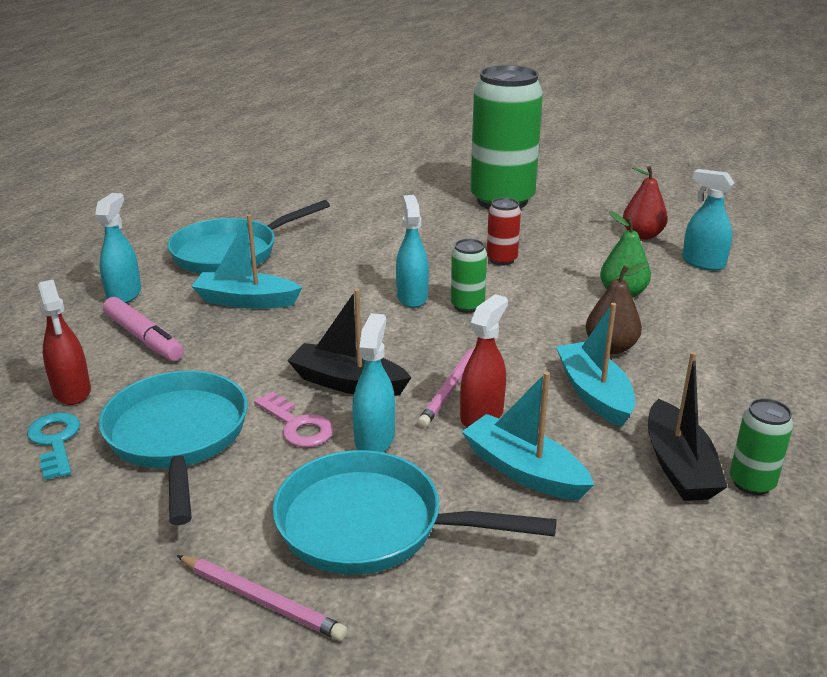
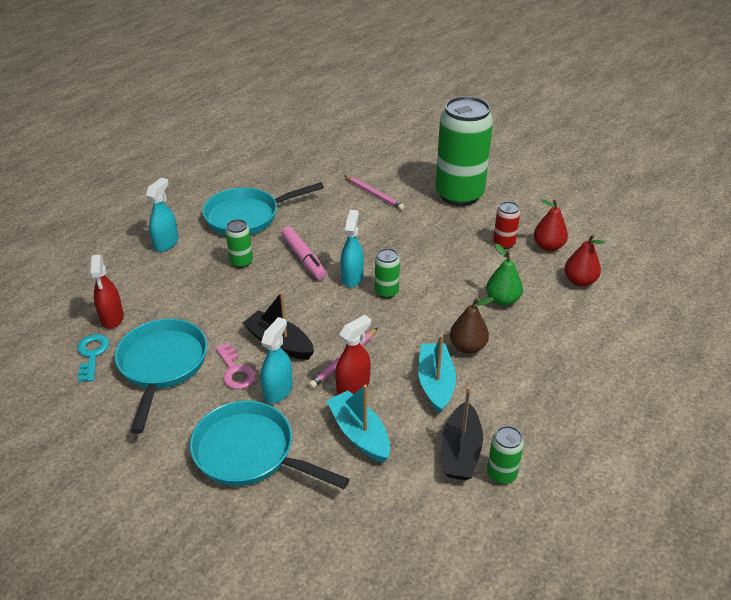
camera: 15 degrees right, 10 degrees up
(144, 338) = (167, 282): pink marker -> pink marker (303, 258)
(246, 301) = (241, 262): turquoise boat -> green can
(261, 600) = (170, 488): pink pencil -> pink pencil (374, 194)
(501, 260) = (431, 253): red can -> red can (504, 243)
(703, 263) = (579, 281): turquoise spray bottle -> red pear

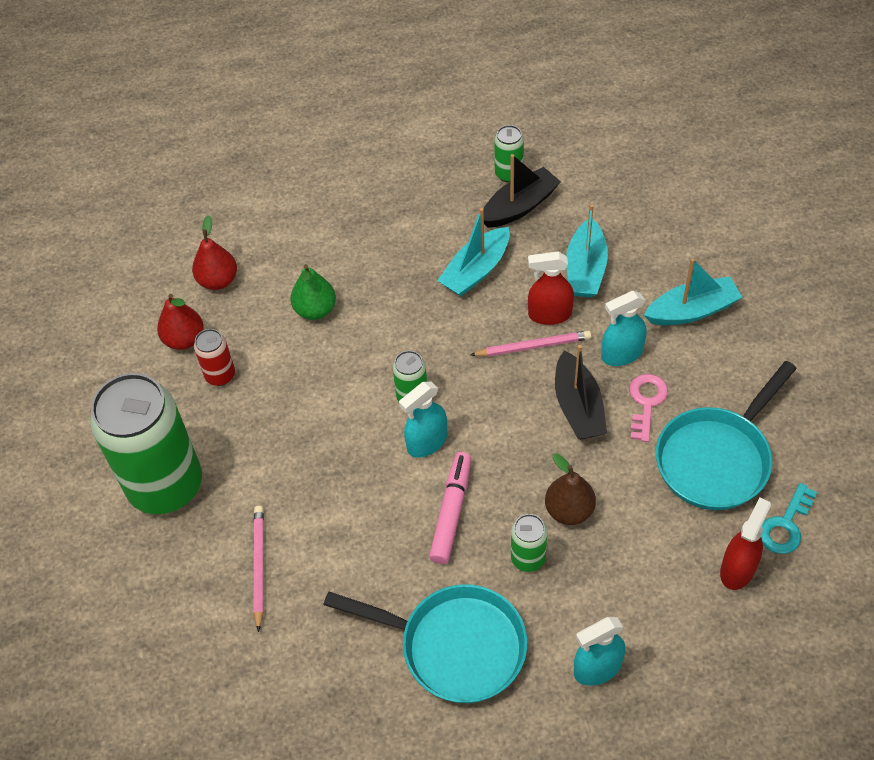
camera: 135 degrees left, 15 degrees up
(250, 452) = (691, 311): turquoise pan -> turquoise boat
(467, 347) = (408, 285): brown pear -> brown pear (569, 510)

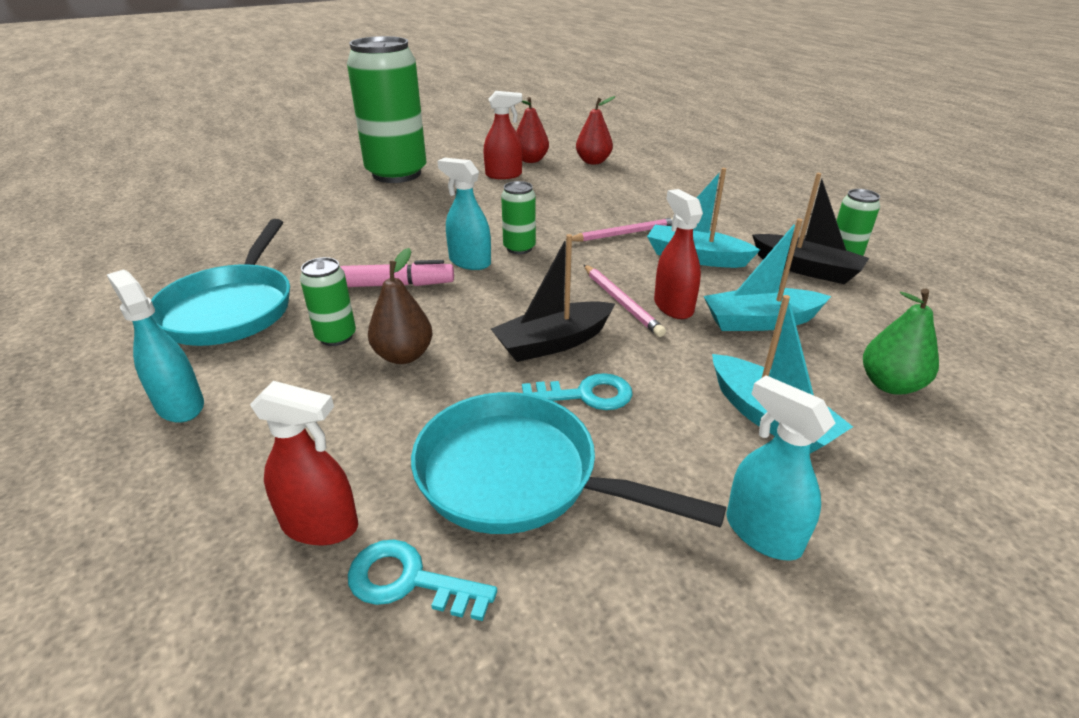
camera: 70 degrees right, 20 degrees down
(220, 375) = (504, 175): red can -> red spray bottle
(259, 566) = (325, 213): pink pencil -> pink pencil (624, 234)
(315, 310) = (590, 196): green pear -> green pear (890, 385)
(621, 354) = (651, 364): turquoise spray bottle -> turquoise spray bottle (762, 533)
(646, 402) = (585, 395): pink key -> turquoise key

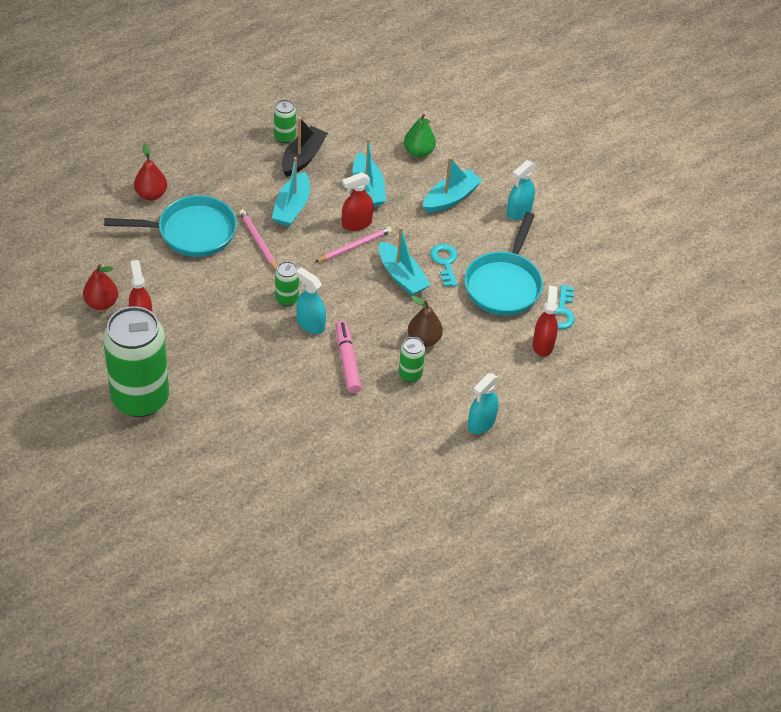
camera: 100 degrees left, 15 degrees up
(231, 309) = (387, 437): turquoise pan -> turquoise pan (191, 232)
(469, 262) = (310, 324): turquoise spray bottle -> turquoise spray bottle turned 105 degrees clockwise
(553, 342) = (401, 276): black boat -> turquoise boat
(593, 162) = (105, 258): red pear -> red pear (151, 194)

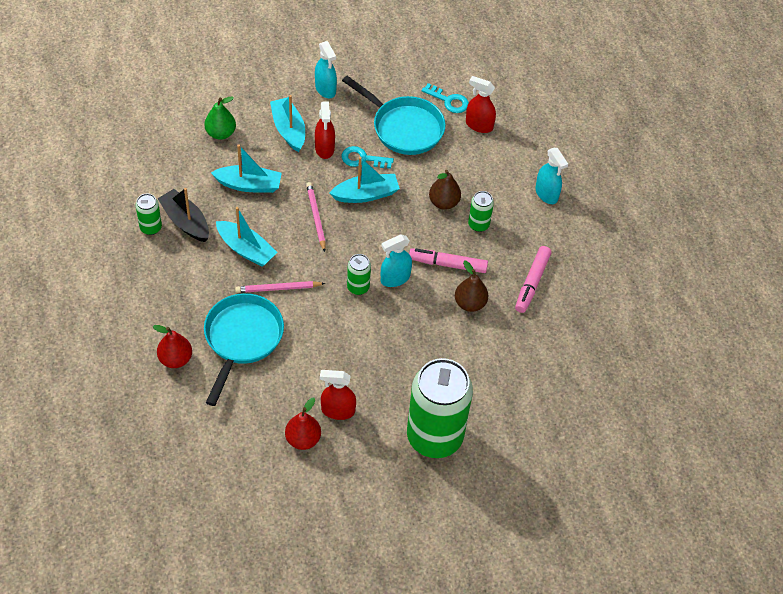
camera: 70 degrees left, 5 degrees up
(307, 390) = (470, 303): none -> brown pear
(356, 223) = (288, 207): red spray bottle -> red spray bottle (324, 148)
(357, 436) = (532, 283): none -> pink marker

